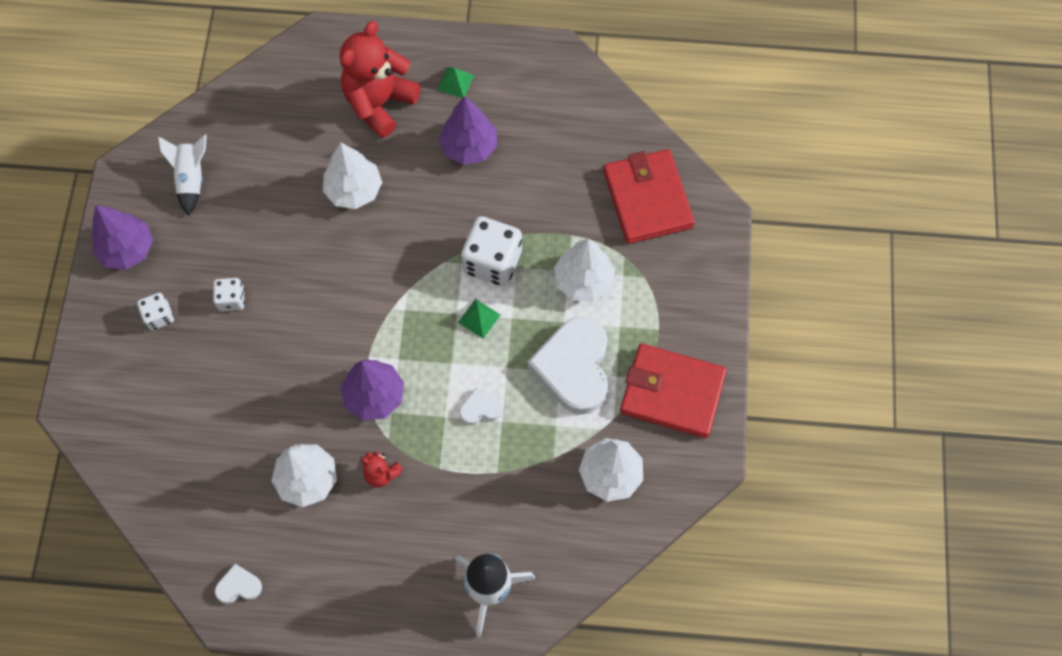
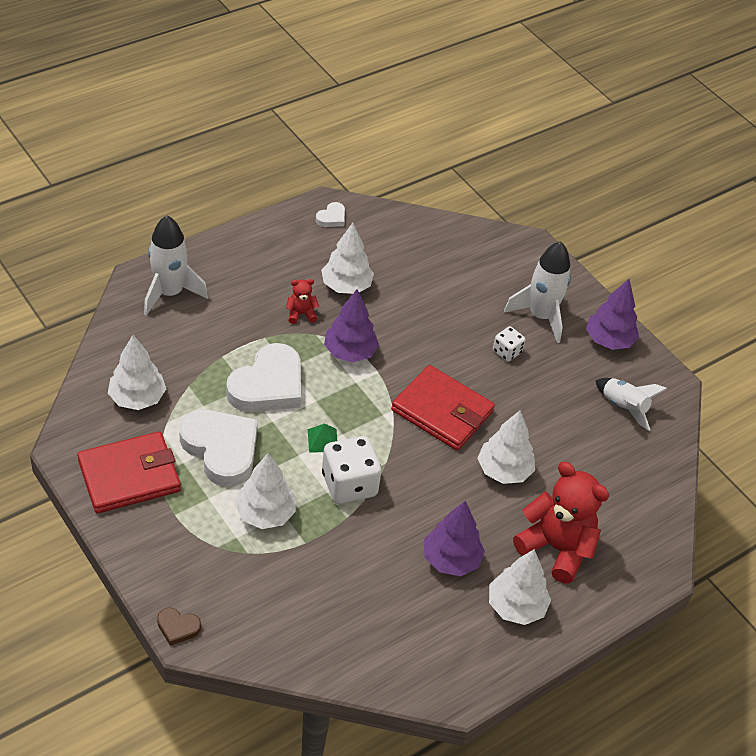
camera: 135 degrees right, 20 degrees down
(159, 316) = (540, 316): white dice -> white rocket
(379, 103) = (556, 548): red teddy bear -> red teddy bear turned 45 degrees counterclockwise
(455, 82) = (515, 606): green pyramid -> white tree
(480, 409) = (268, 385): white heart -> white heart, size x2.26
(648, 199) = (264, 612): red wallet -> red wallet (442, 411)
(722, 229) = (178, 627): none -> brown heart

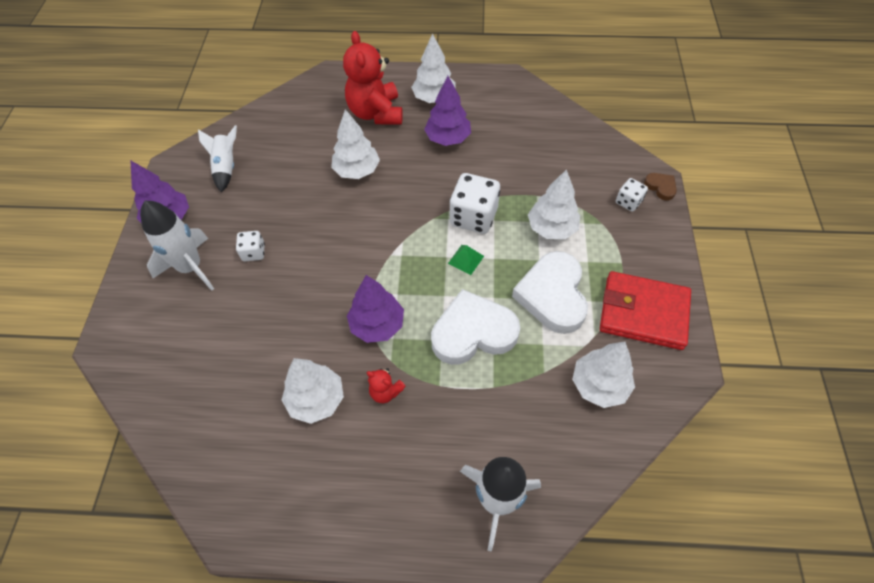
camera: 135 degrees left, 10 degrees up
(204, 588) = (628, 202): none -> white dice
(332, 218) = (247, 505): white heart -> none
(442, 411) = (355, 233): red wallet -> none

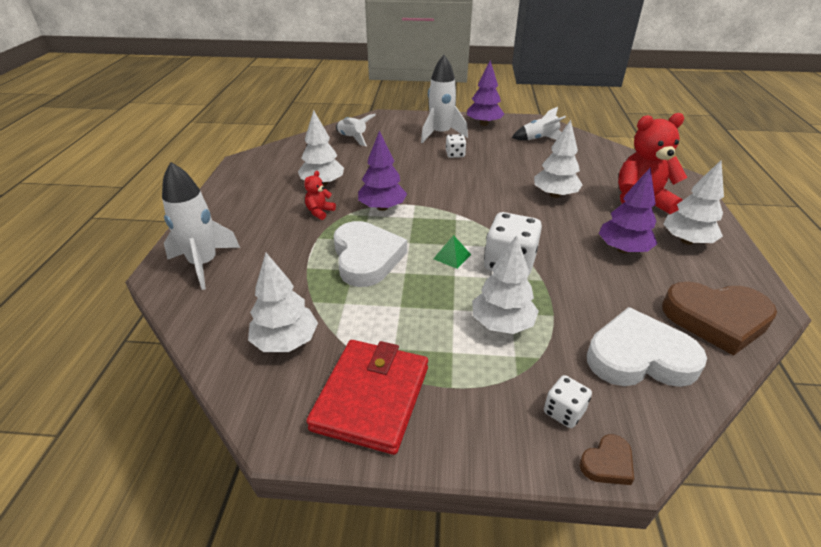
camera: 90 degrees right, 20 degrees down
(181, 378) = (352, 138): none -> white rocket
(528, 107) = (716, 319): none -> brown heart
(552, 295) = (404, 316): white heart -> white heart (639, 357)

